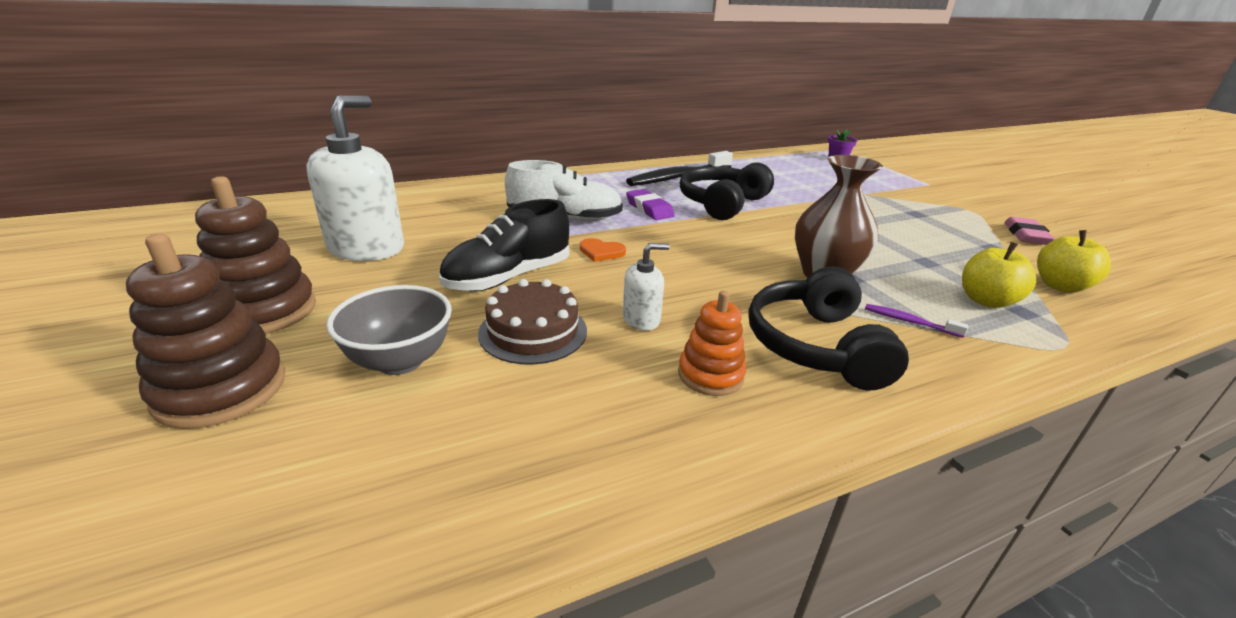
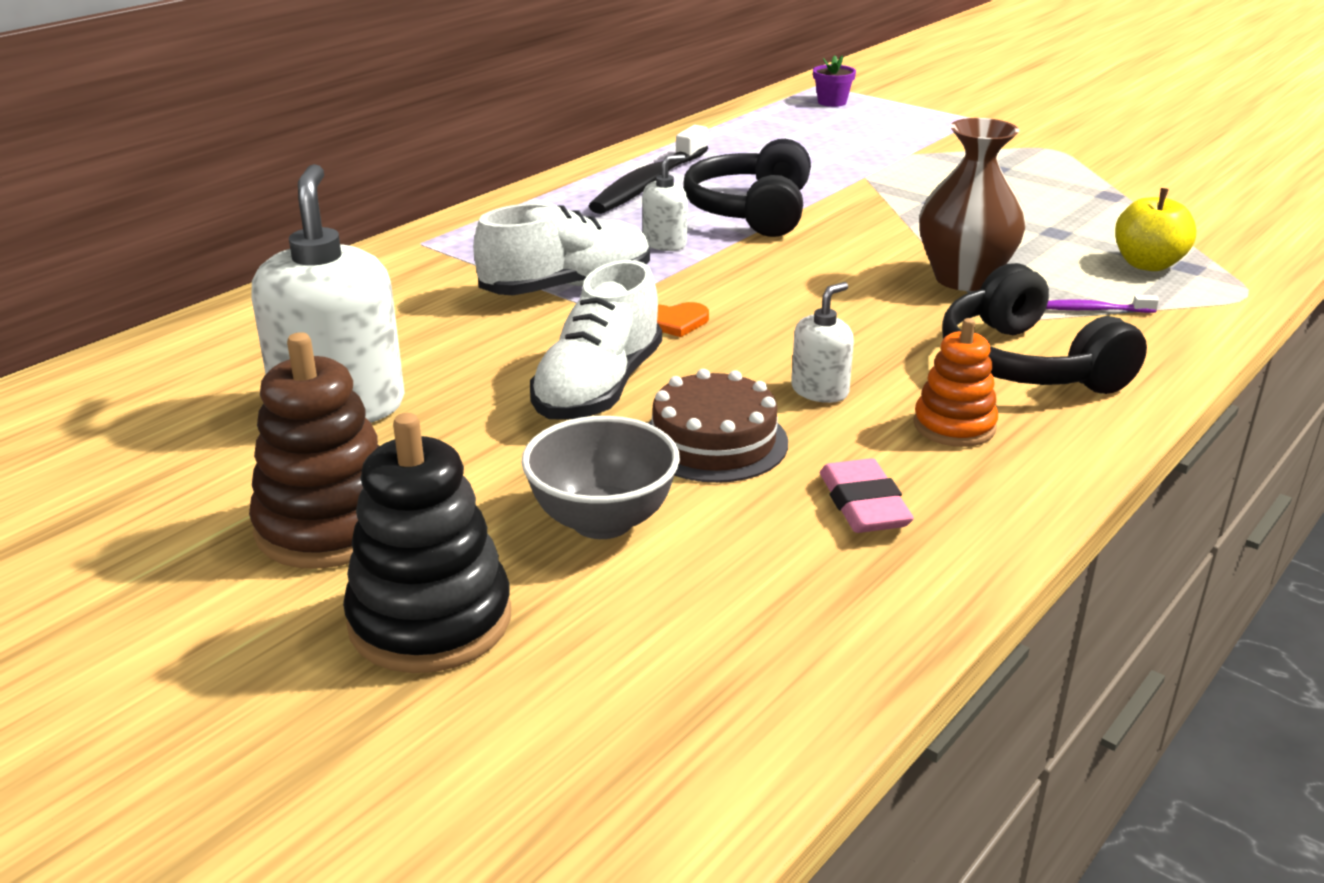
camera: 25 degrees left, 0 degrees up
(221, 389) = (430, 620): brown stacking toy -> black stacking toy
(508, 277) = (598, 388): black shoe -> white shoe
(649, 209) = (665, 243): purple eraser -> white soap dispenser
(1025, 235) = (1131, 169): pink eraser -> pink eraser (863, 504)
(1060, 286) = (1204, 227): yellow apple -> none

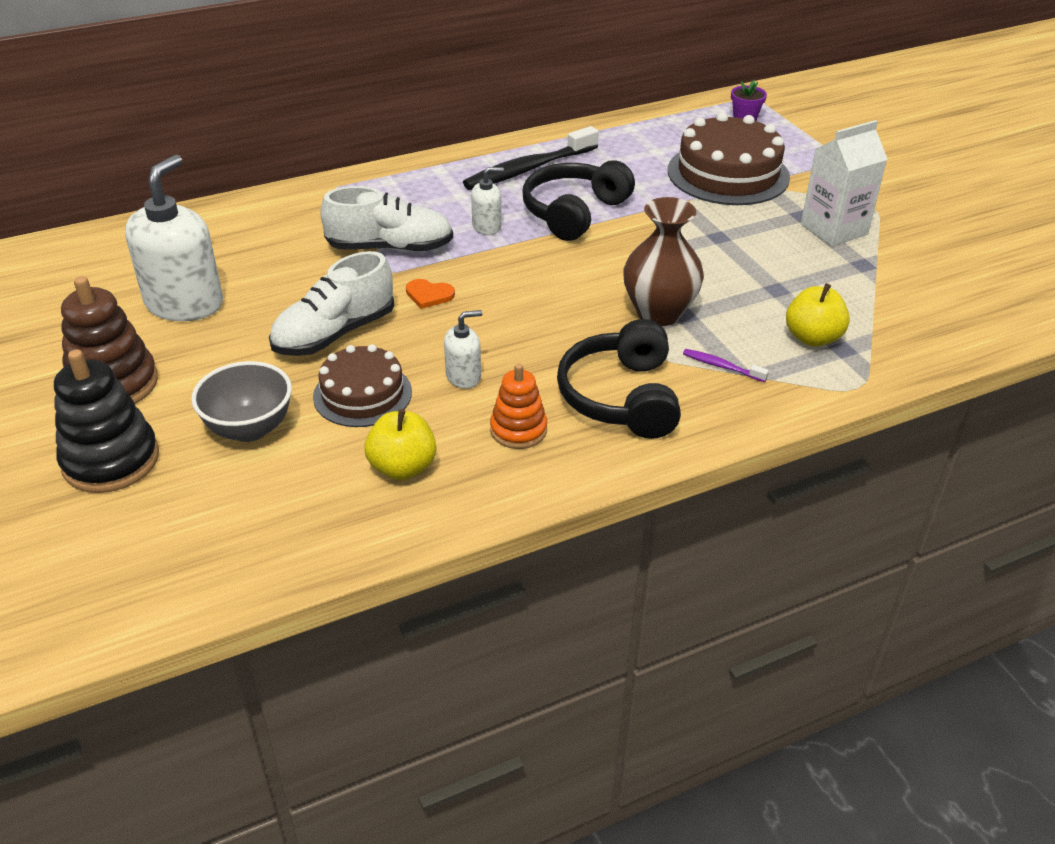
camera: 25 degrees right, 10 degrees up
(863, 504) = (402, 467): pink eraser -> yellow apple
(876, 149) = (728, 174): none -> brown cake
(1043, 173) = (834, 229): none -> white carton

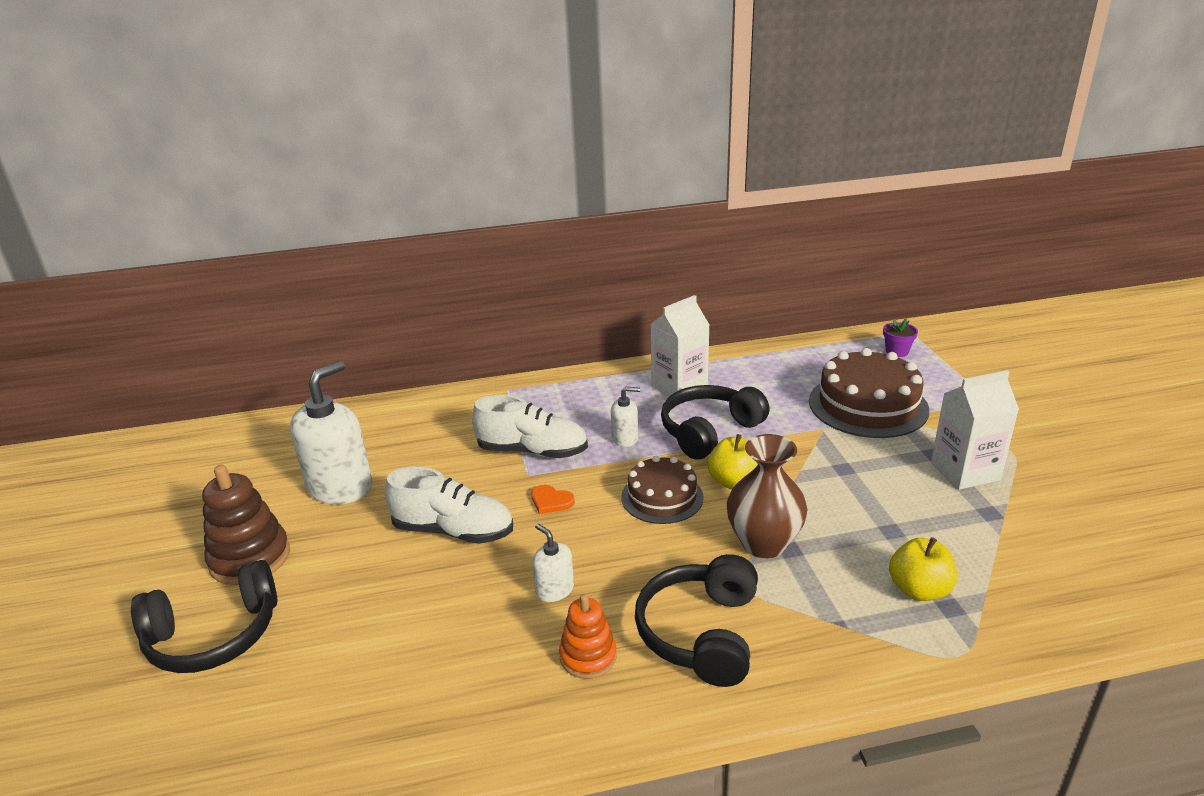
camera: 15 degrees right, 10 degrees down
(111, 460) = (214, 635): black stacking toy -> black headphones
(249, 429) = (343, 619): grey bowl -> none
(334, 334) = (454, 531): white shoe -> white shoe turned 135 degrees counterclockwise
(362, 394) = (456, 596): brown cake -> brown cake (662, 497)
(402, 467) = (464, 682): yellow apple -> yellow apple (733, 482)
(463, 376) = (554, 590): white soap dispenser -> white soap dispenser turned 120 degrees counterclockwise
(528, 169) = (679, 387): black toothbrush -> white carton
(721, 366) = (814, 611): purple toothbrush -> none

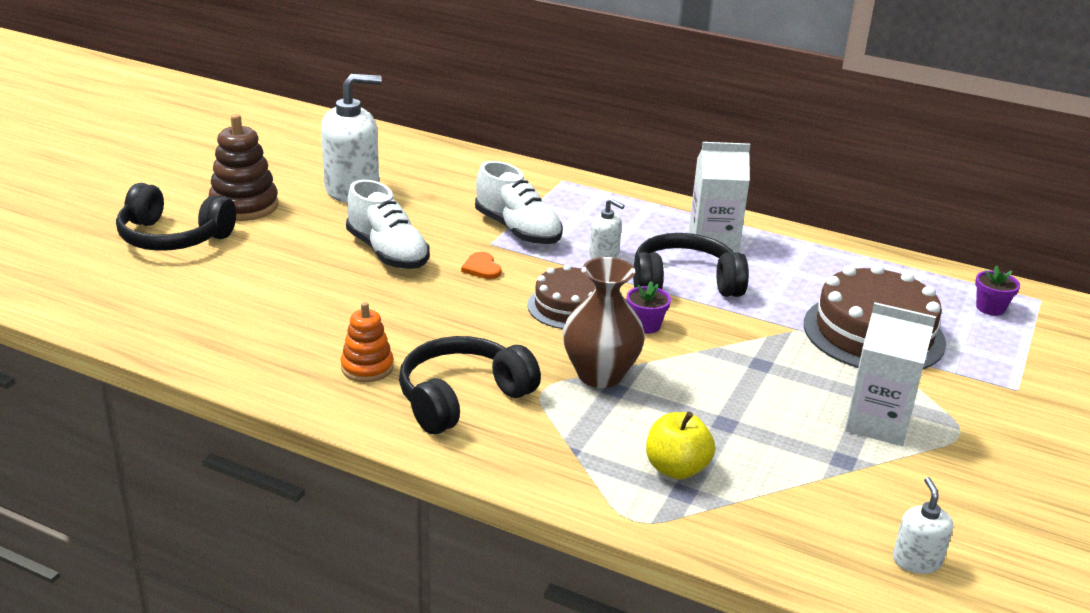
camera: 35 degrees right, 0 degrees up
(554, 590) = (402, 320): white soap dispenser -> white soap dispenser (916, 560)
(733, 482) = (645, 325): yellow apple -> purple flower pot

